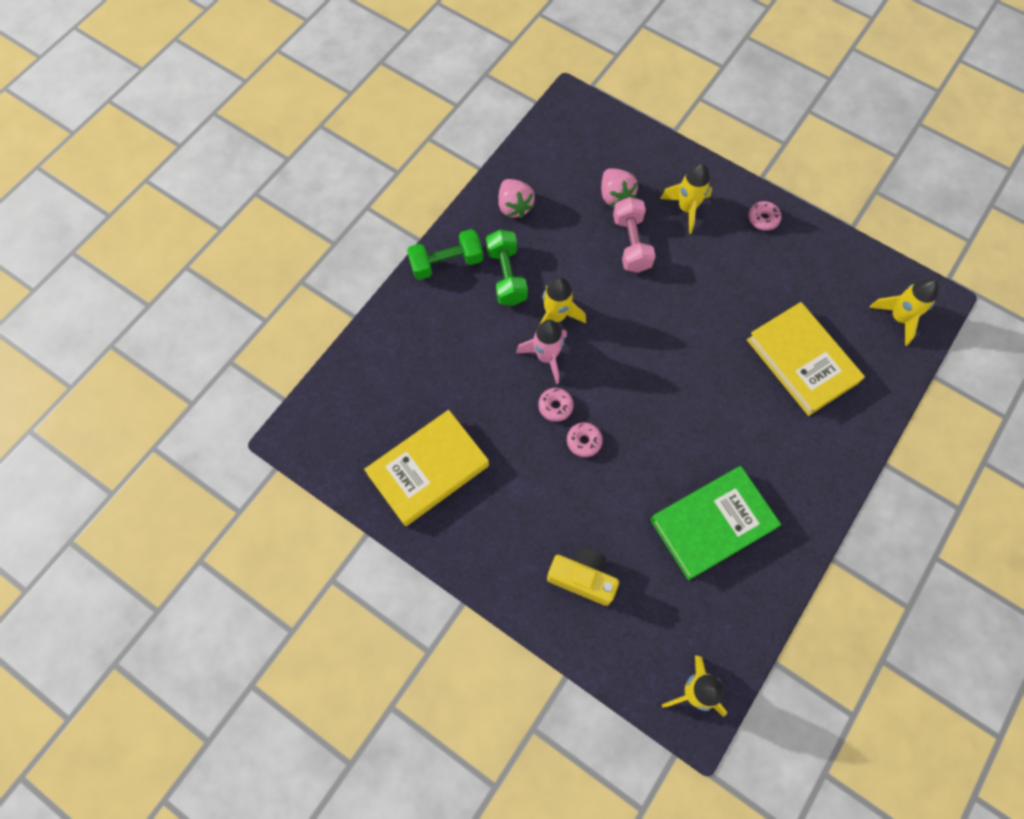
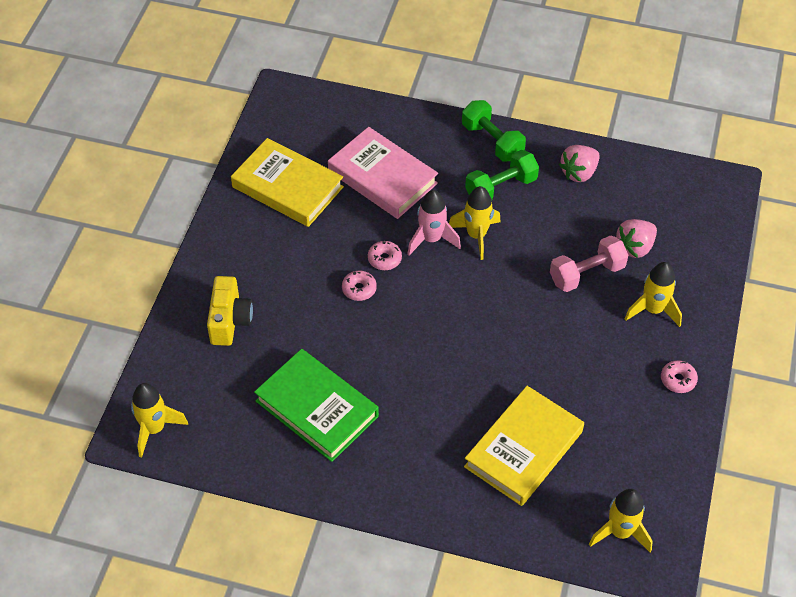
camera: 70 degrees right, 15 degrees down
(452, 375) = (382, 177): none -> pink book

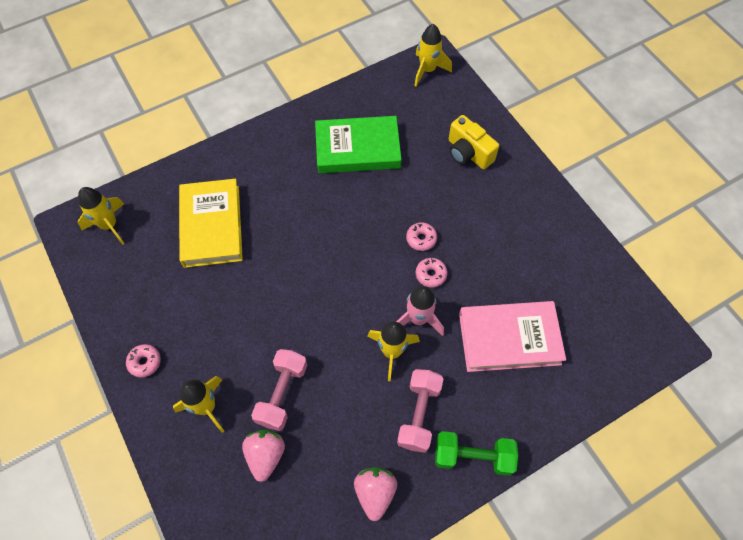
camera: 135 degrees right, 10 degrees up
(287, 187) = (557, 269): yellow book -> none
(501, 188) = (419, 414): green dumbbell -> pink dumbbell

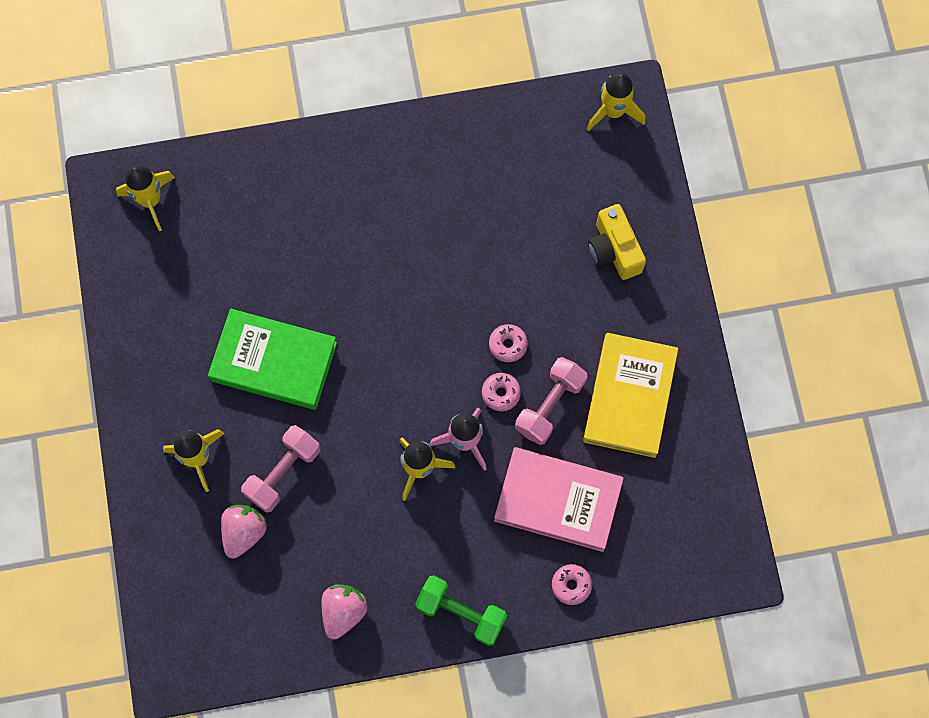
camera: 20 degrees right, 10 degrees up
(145, 362) = (146, 384): pink donut -> pink donut (571, 585)
(212, 226) = (268, 242): yellow book -> yellow book (629, 397)
(357, 148) = (478, 197): green book -> green book (274, 362)
(419, 414) = (422, 548): pink dumbbell -> pink dumbbell (550, 405)

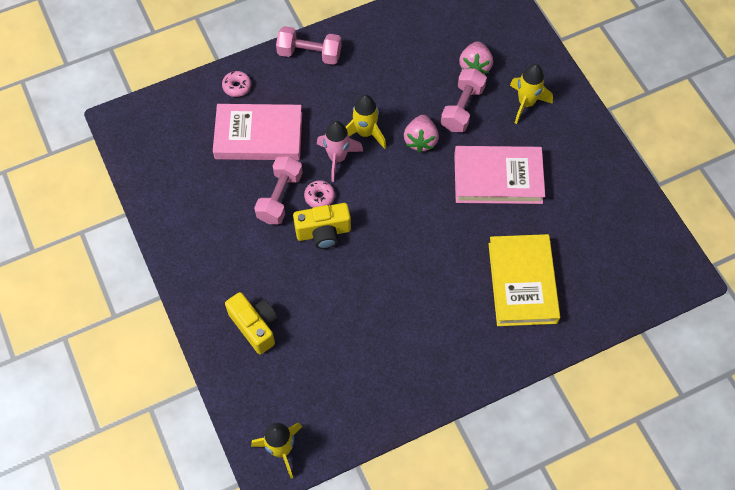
camera: 165 degrees right, 10 degrees down
(150, 200) = (644, 272): yellow rocket -> none
(274, 362) = (498, 178): green book -> pink book
(343, 612) = (389, 37): pink strawberry -> pink strawberry (420, 140)
(461, 613) = (309, 54): green dumbbell -> pink dumbbell
(508, 345) = (323, 232): pink donut -> yellow camera
(629, 397) = (220, 217): yellow book -> yellow book (522, 283)

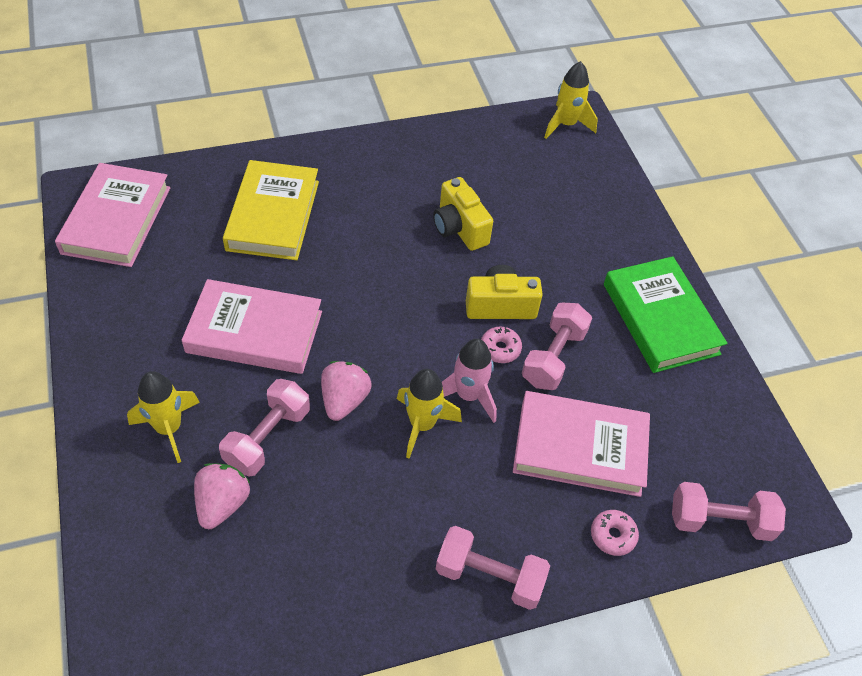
camera: 175 degrees left, 10 degrees down
(169, 105) = (720, 521): none -> pink dumbbell
(198, 244) = (660, 319): none -> green book
(255, 326) = (589, 225): yellow camera -> yellow camera (459, 228)
(642, 253) = (116, 220): none -> pink book

